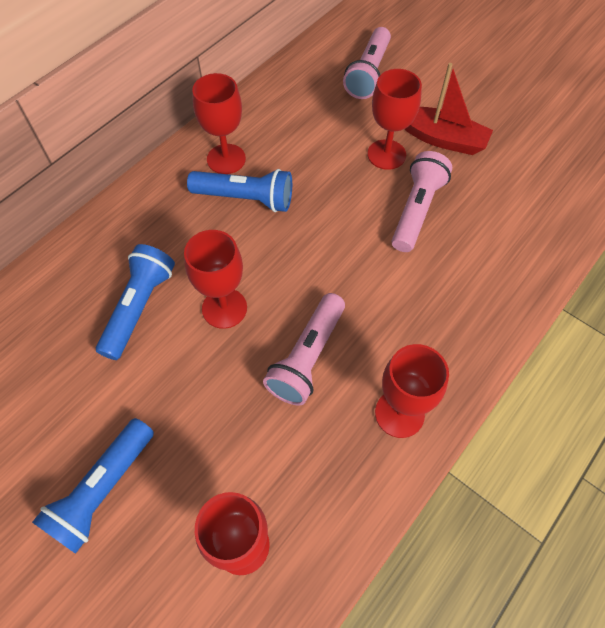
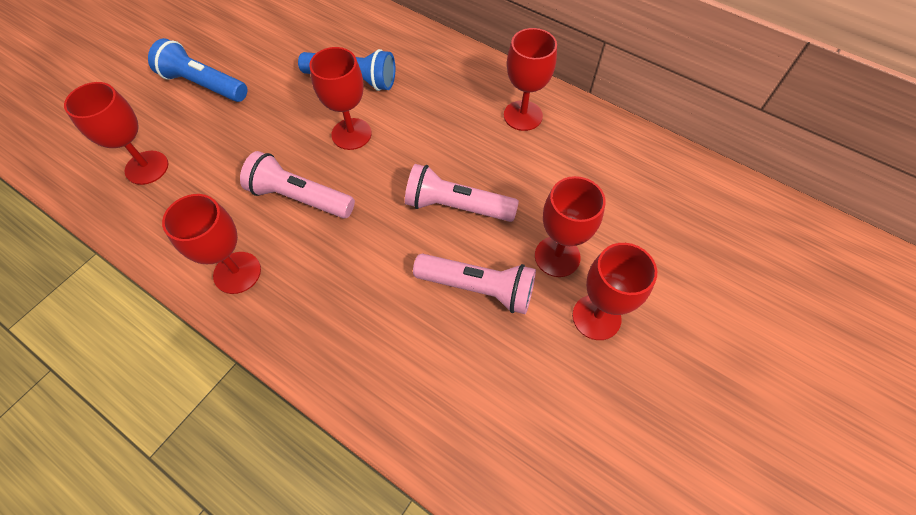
camera: 85 degrees right, 0 degrees up
(245, 198) = (475, 135): blue flashlight -> none
(368, 74) = (688, 234): pink flashlight -> pink flashlight (457, 206)
(441, 138) = (596, 317): red boat -> red goblet

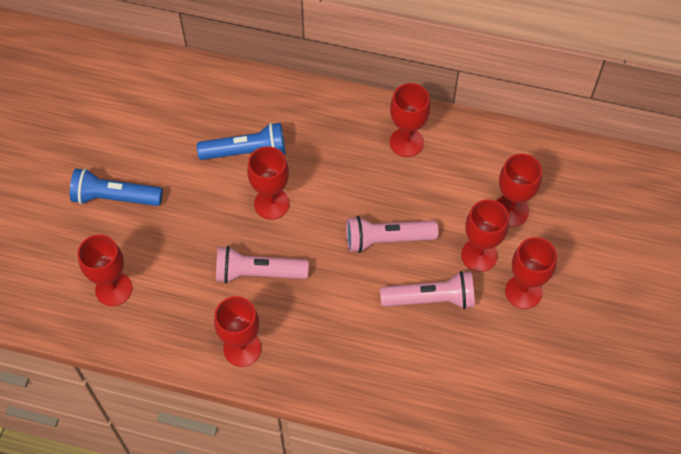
camera: 20 degrees left, 0 degrees up
(614, 219) = (511, 211): none -> red goblet

